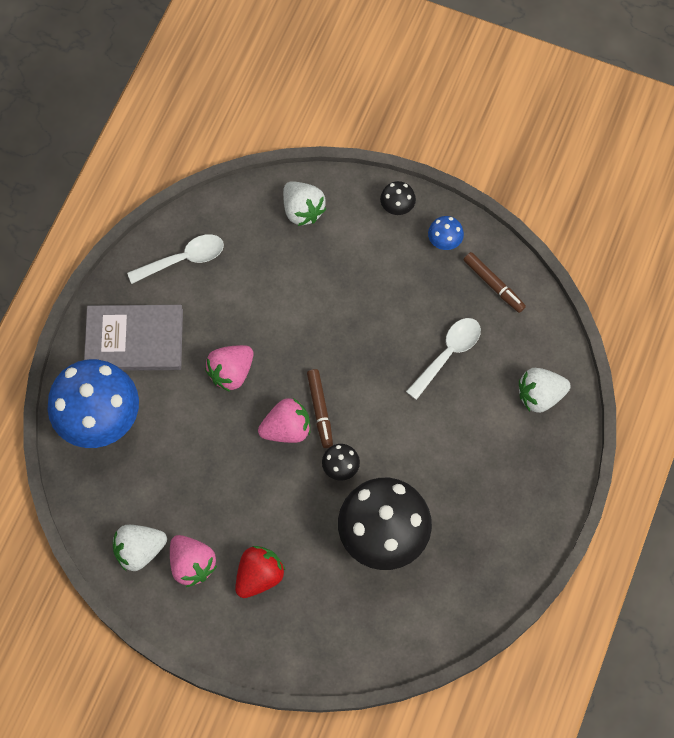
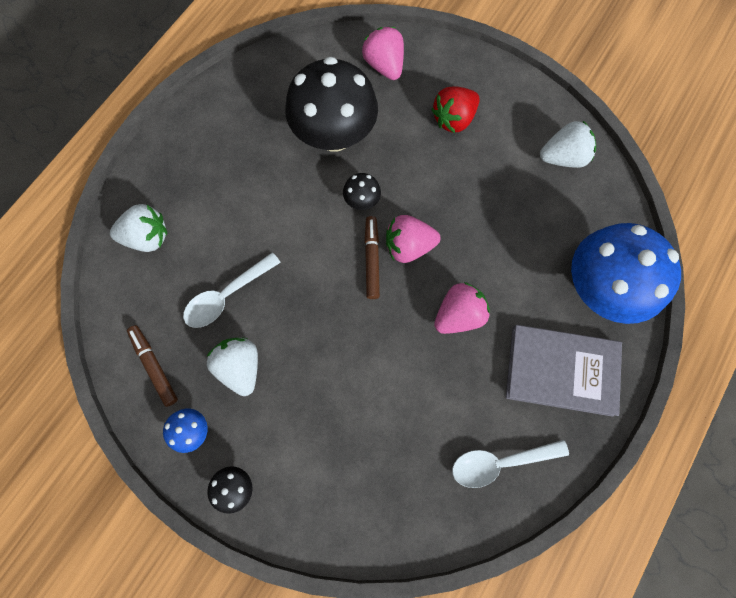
camera: 170 degrees left, 5 degrees up
(192, 564) = (514, 138): pink strawberry -> pink strawberry (384, 66)
(302, 210) = (349, 504): white strawberry -> white strawberry (240, 367)

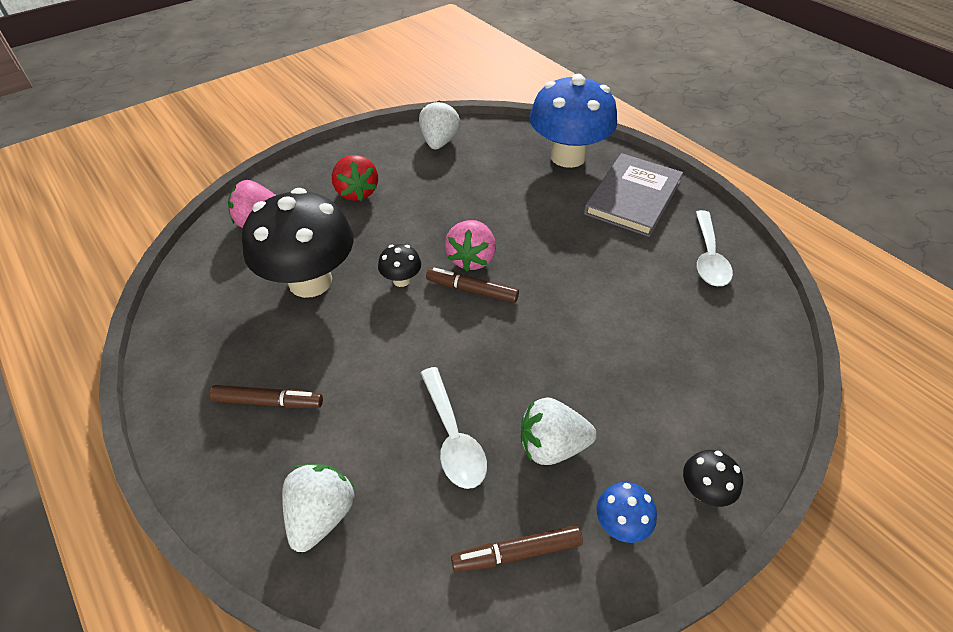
camera: 70 degrees left, 25 degrees down
(217, 164) = (268, 402): none -> brown marker
(458, 315) = (558, 244): pink strawberry -> none

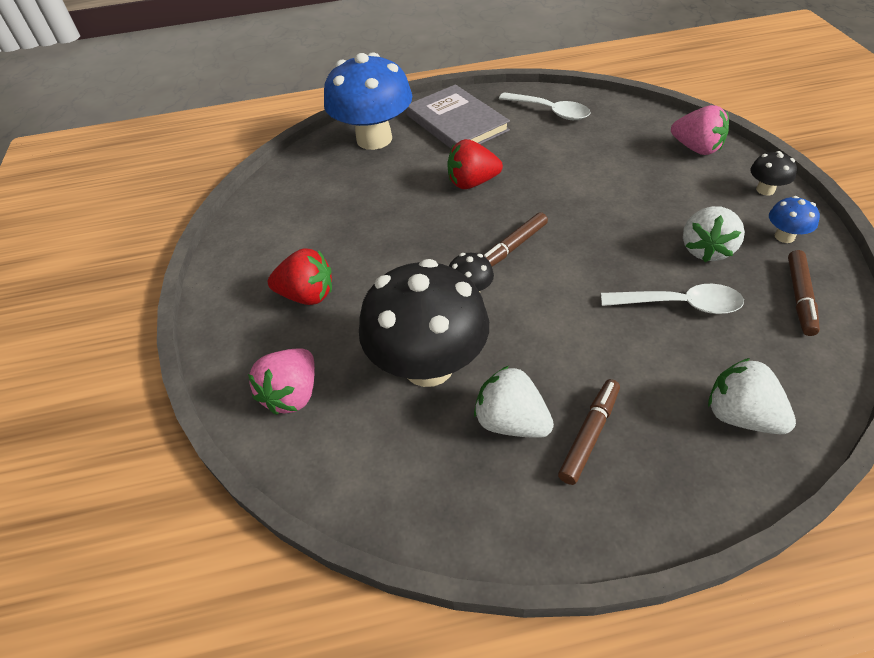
camera: 60 degrees left, 0 degrees up
(439, 142) = (276, 212): white strawberry -> white strawberry (511, 422)
(471, 259) = (471, 236): pink strawberry -> pink strawberry (696, 148)
(547, 236) = (472, 183): none -> red strawberry

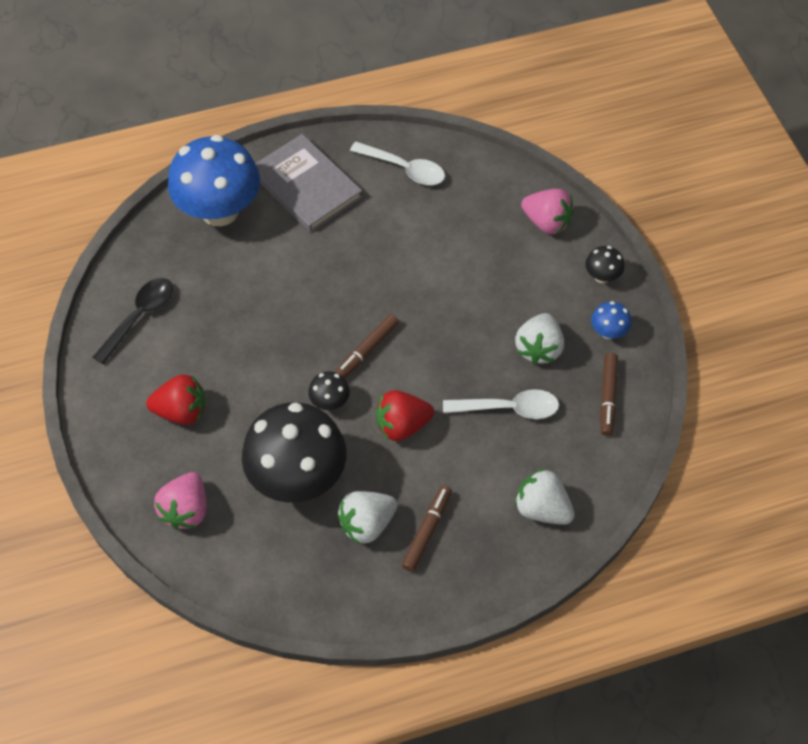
camera: 10 degrees left, 10 degrees up
(282, 215) = (140, 317): none -> black spoon
(472, 183) = (326, 271): red strawberry -> red strawberry (402, 425)
(511, 422) = (367, 524): white strawberry -> white strawberry turned 60 degrees counterclockwise

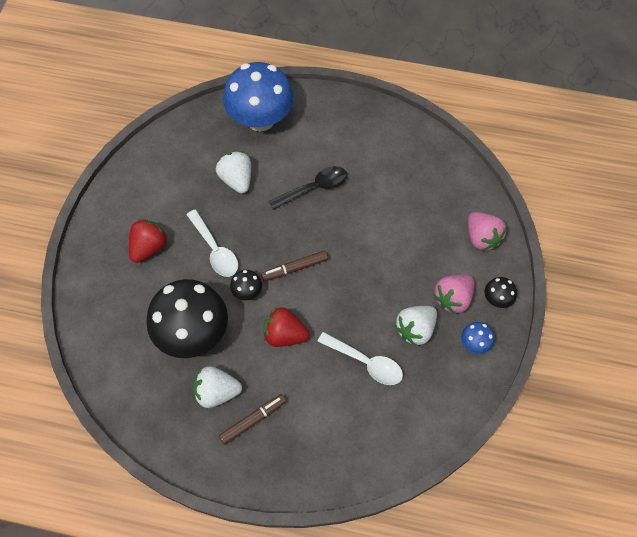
camera: 30 degrees right, 5 degrees up
(140, 317) = (164, 168): black spoon -> black spoon (314, 188)
(181, 411) = (149, 247): red strawberry -> red strawberry turned 90 degrees counterclockwise
(186, 510) = (109, 317): pink strawberry -> pink strawberry (453, 299)
(306, 186) = (329, 129): grey book -> none
(404, 169) = (404, 149): white spoon -> white spoon (215, 250)
(542, 508) = (342, 449): white strawberry -> white strawberry (236, 179)
(607, 397) = (442, 392): brown marker -> none

